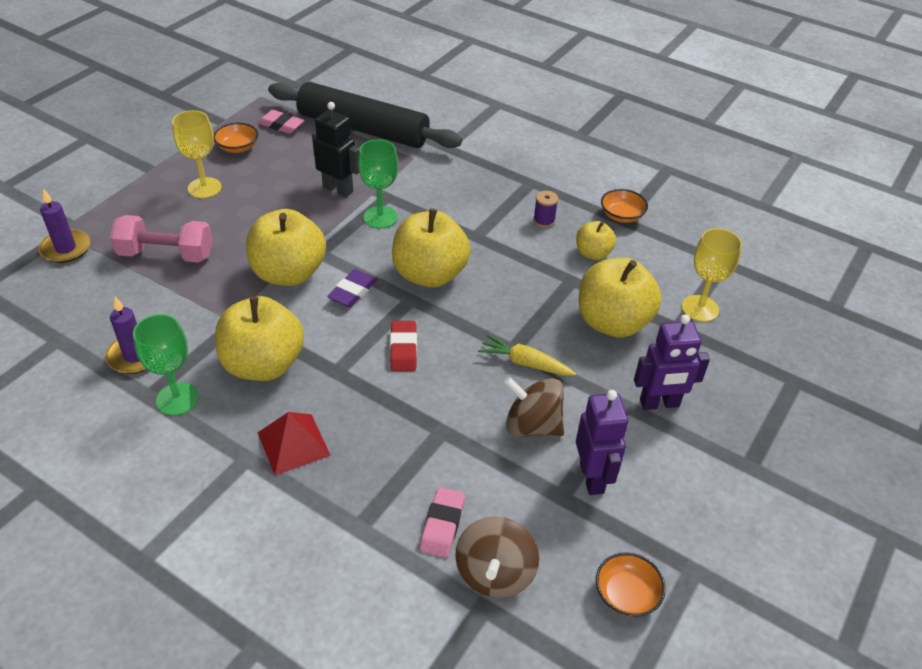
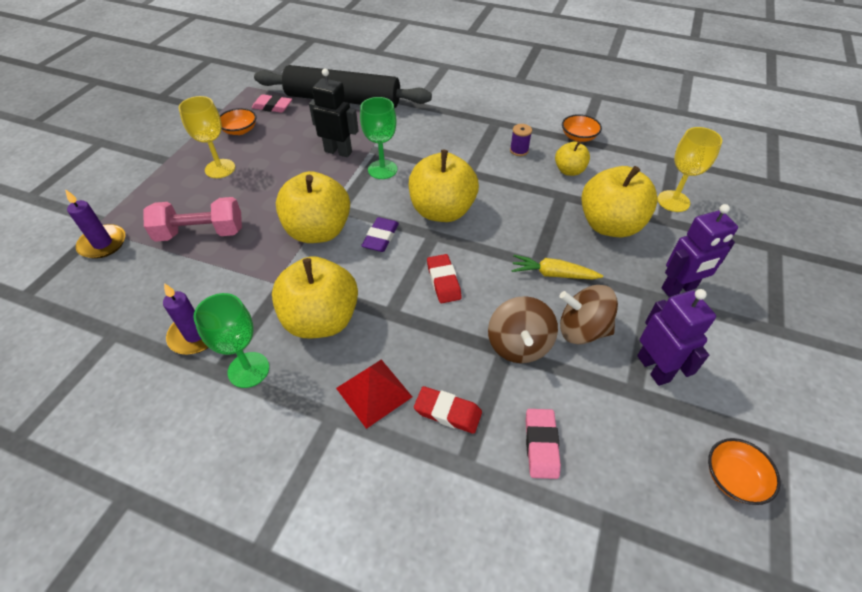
camera: 10 degrees left, 5 degrees up
(360, 476) = (448, 412): none -> red eraser
(495, 573) = (608, 484): brown spinning top -> brown spinning top (519, 345)

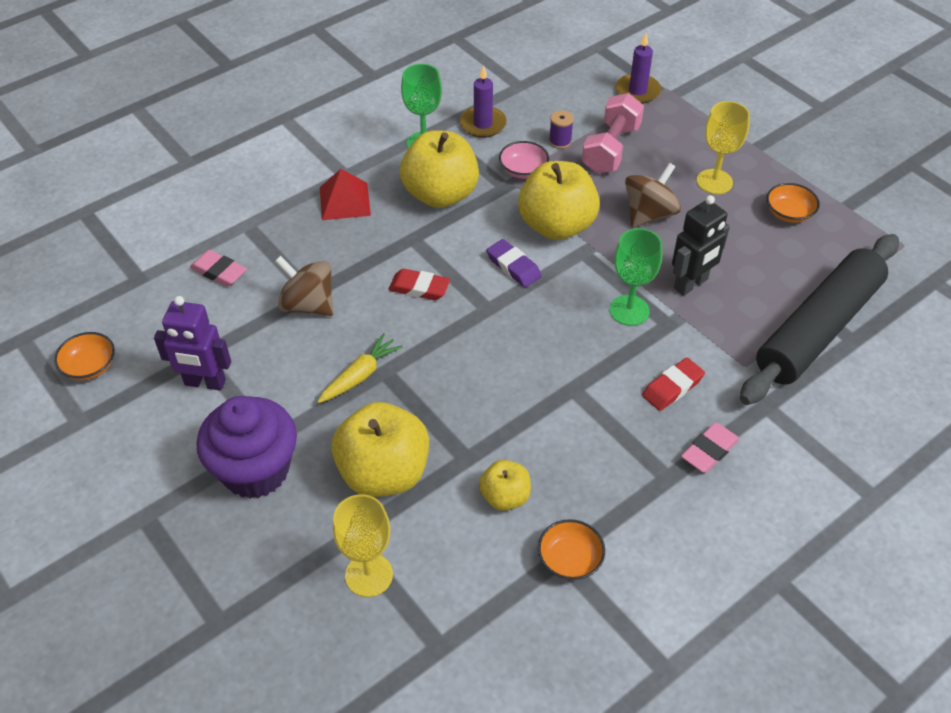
camera: 120 degrees right, 0 degrees up
(257, 277) = (523, 170): none -> pink bowl
(272, 107) = (833, 255): pink eraser -> pink eraser (709, 450)
(442, 211) = (519, 331): yellow apple -> none
(448, 412) = (291, 233): red eraser -> red eraser (672, 387)
(519, 150) = (583, 466): purple spool -> purple spool (560, 141)
(582, 330) = (283, 357): brown spinning top -> brown spinning top (649, 214)
(679, 288) = (256, 470): purple robot -> purple cupcake

